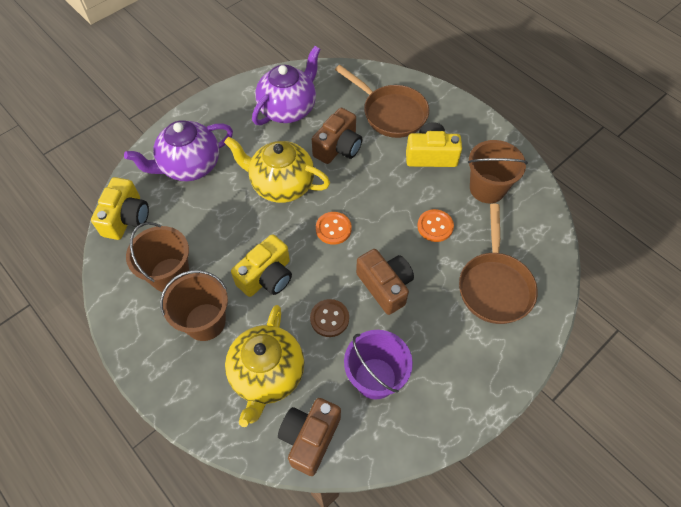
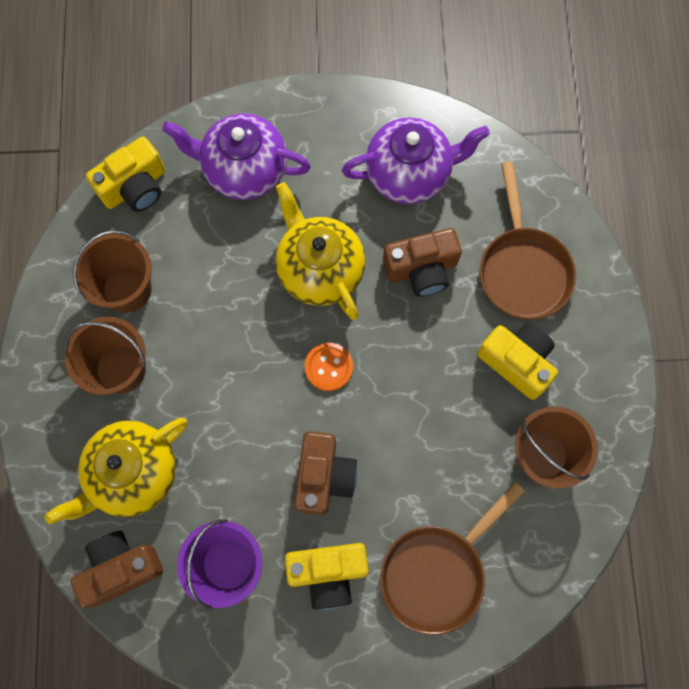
camera: 40 degrees right, 15 degrees up
(267, 276) = (217, 367): yellow camera -> yellow camera (328, 572)
(329, 318) = (238, 465): brown button -> none
(435, 226) = (439, 452): orange button -> none

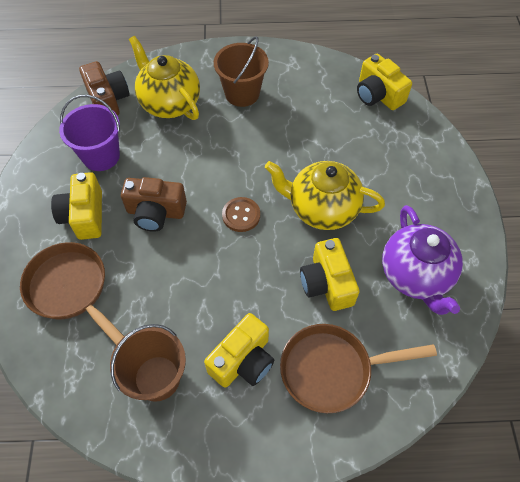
camera: 90 degrees right, 15 degrees down
(127, 289) = (300, 94): brown bucket -> none
(244, 170) = (401, 158): purple teapot -> none
(319, 269) = (322, 209): yellow teapot -> yellow teapot turned 135 degrees counterclockwise
(329, 367) = (241, 215): orange button -> brown button
(421, 269) = (327, 283): brown camera -> yellow camera

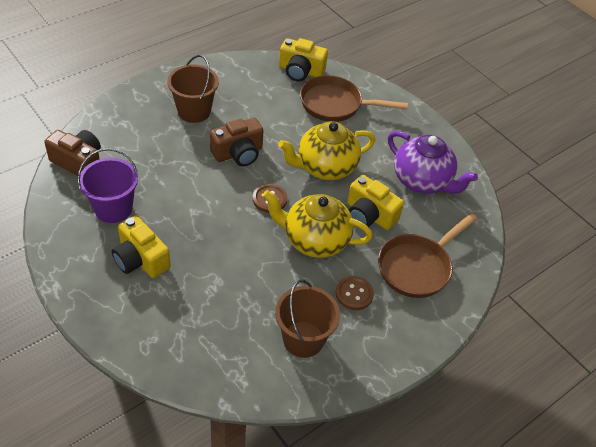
camera: 40 degrees left, 10 degrees down
(71, 290) = (180, 317): brown pan -> brown pan (336, 105)
(156, 212) = (200, 228): brown camera -> brown camera (238, 153)
(169, 103) = (138, 143): yellow teapot -> yellow teapot (314, 240)
(243, 360) = (354, 294): yellow camera -> brown button

